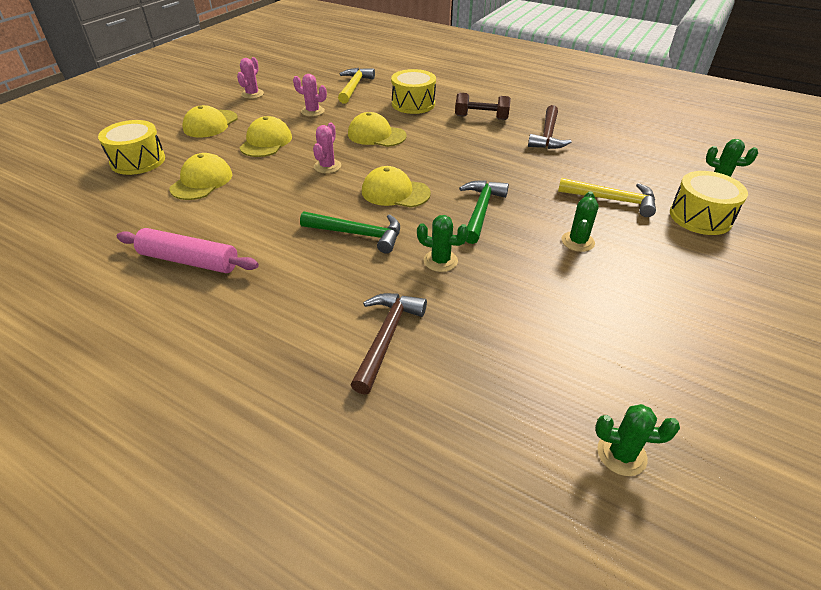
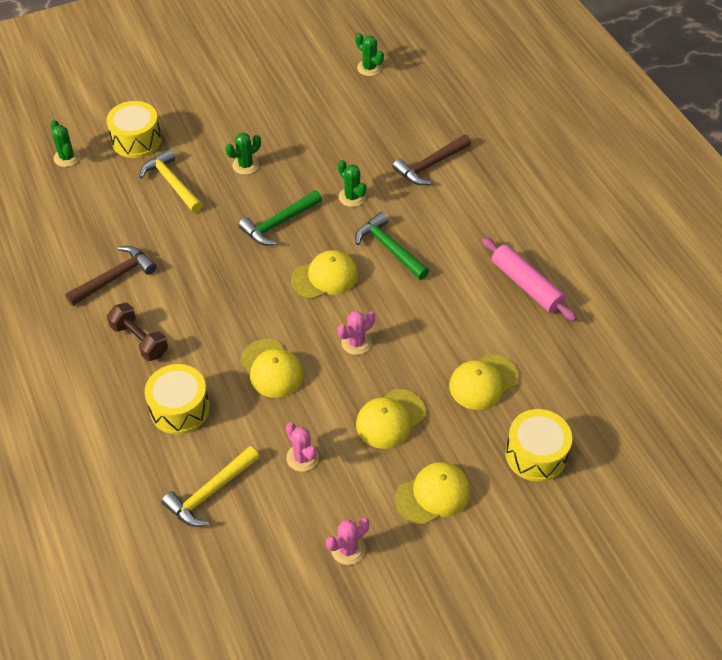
camera: 145 degrees left, 10 degrees up
(395, 192) = (325, 277): yellow cap -> yellow cap turned 75 degrees counterclockwise

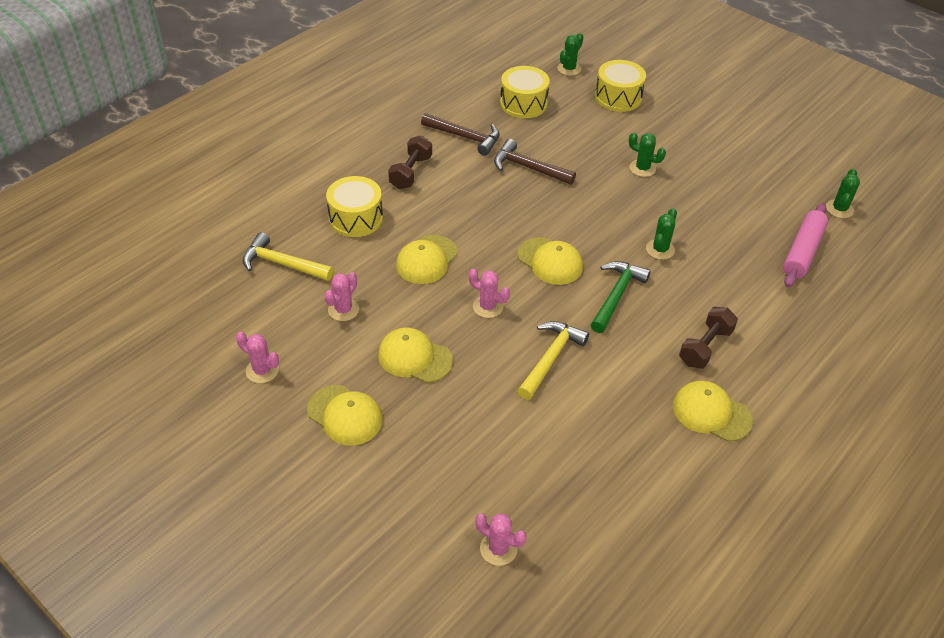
camera: 65 degrees right, 5 degrees down
(172, 183) = (587, 133): yellow hammer -> yellow hammer (550, 358)
(279, 223) = (591, 211): green hammer -> none
(430, 165) = (748, 294): brown hammer -> brown hammer (528, 168)
(472, 216) = (705, 347): none -> brown dumbbell
(483, 382) = (496, 417): yellow cap -> yellow cap (711, 413)
(526, 285) = (644, 419): pink rolling pin -> pink rolling pin (802, 251)
(536, 454) = (430, 487): yellow drum -> yellow drum (523, 103)
(611, 428) = (498, 549): none -> pink cactus

